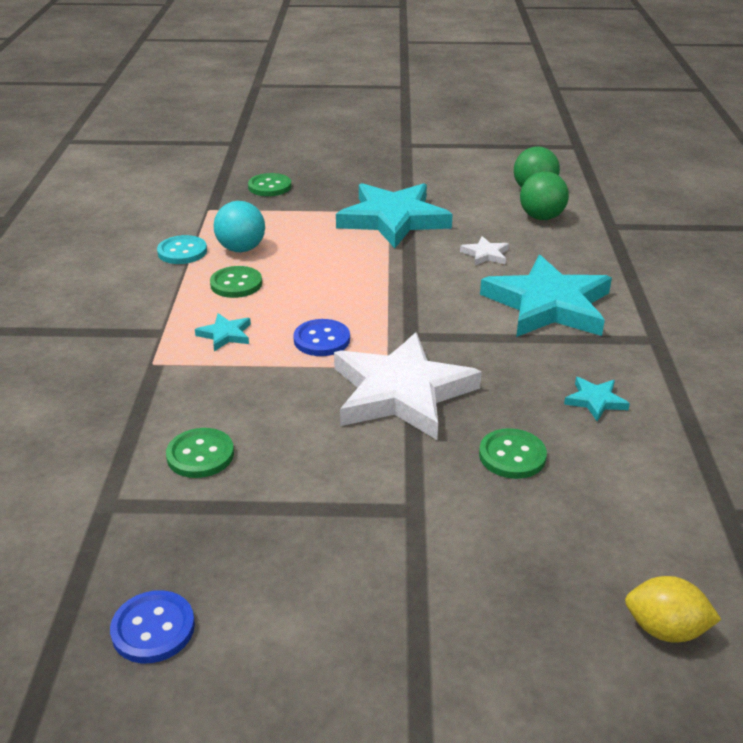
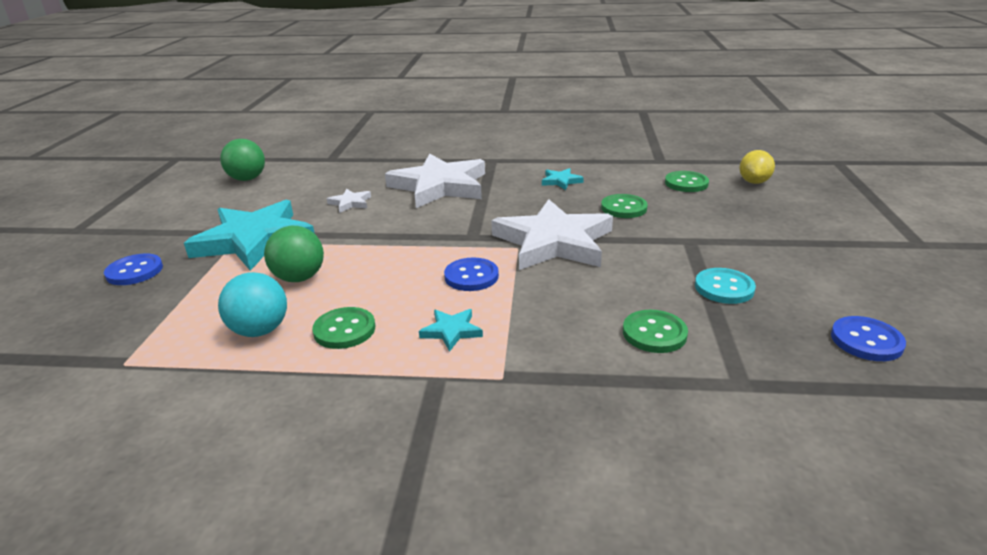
camera: 85 degrees left, 5 degrees down
(182, 252) = (237, 378): turquoise button -> turquoise button (724, 288)
(269, 187) = (97, 317): green button -> green button (686, 183)
(335, 183) = (134, 271): none -> blue button
(541, 217) = (299, 179): green ball -> green ball (299, 278)
(548, 305) = (439, 186): turquoise star -> white star

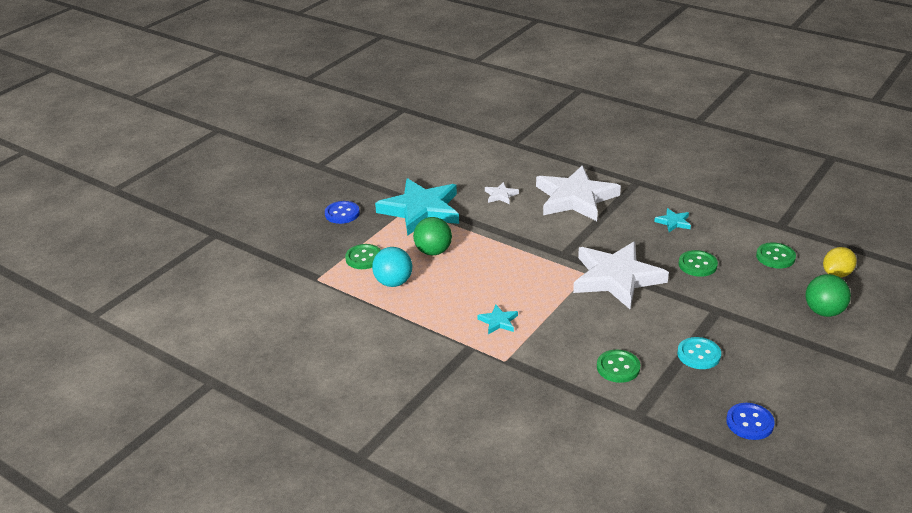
camera: 30 degrees right, 5 degrees up
(247, 179) = (442, 148): green ball -> green ball (824, 311)
(344, 330) = (439, 299): green button -> green button (364, 258)
(471, 276) = (538, 287): blue button -> none

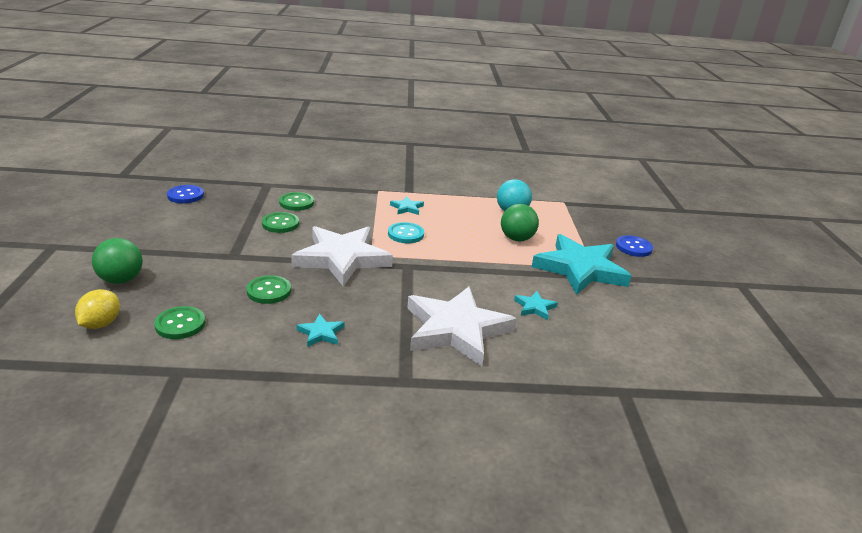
camera: 140 degrees right, 5 degrees down
(364, 258) = (558, 221): green button -> green button (280, 224)
(500, 195) = (535, 307): white star -> turquoise star
(698, 354) = (237, 222): turquoise button -> turquoise button (405, 234)

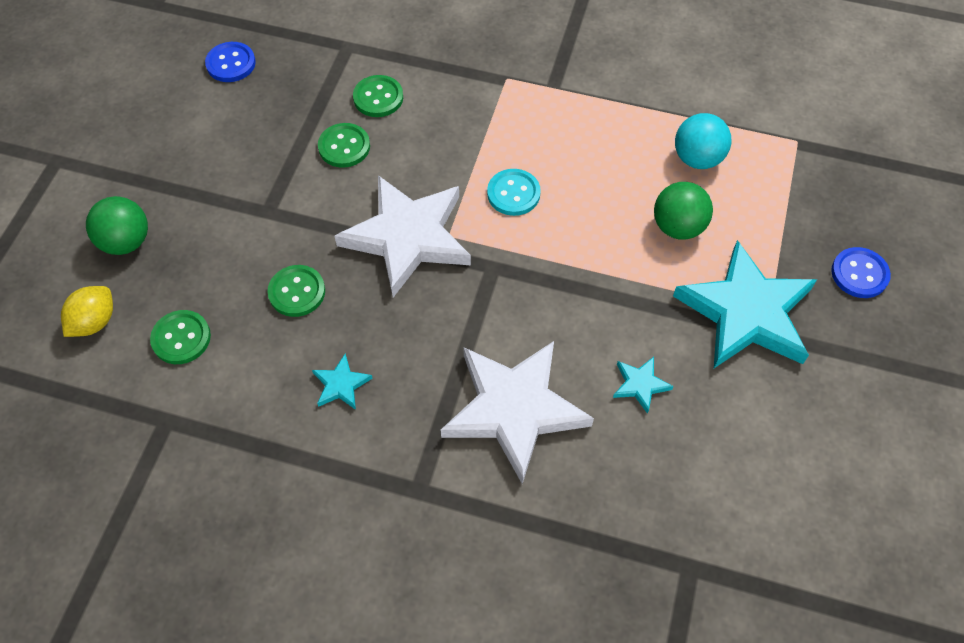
camera: 20 degrees right, 30 degrees up
(407, 208) = (536, 128): turquoise star -> none

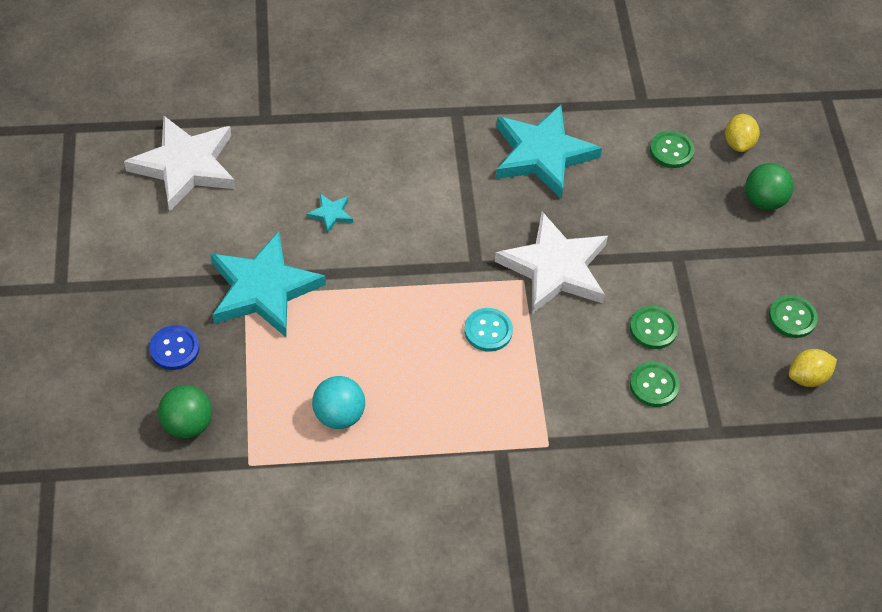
camera: 155 degrees right, 5 degrees down
(231, 63) = (807, 377): blue button -> yellow lemon
(297, 292) = (613, 203): green button -> green button (792, 317)
(341, 384) = (542, 154): turquoise star -> turquoise star, size x2.44
(514, 409) = (415, 173): white star -> white star (185, 166)
(678, 227) = (338, 344): green ball -> green ball (188, 424)

